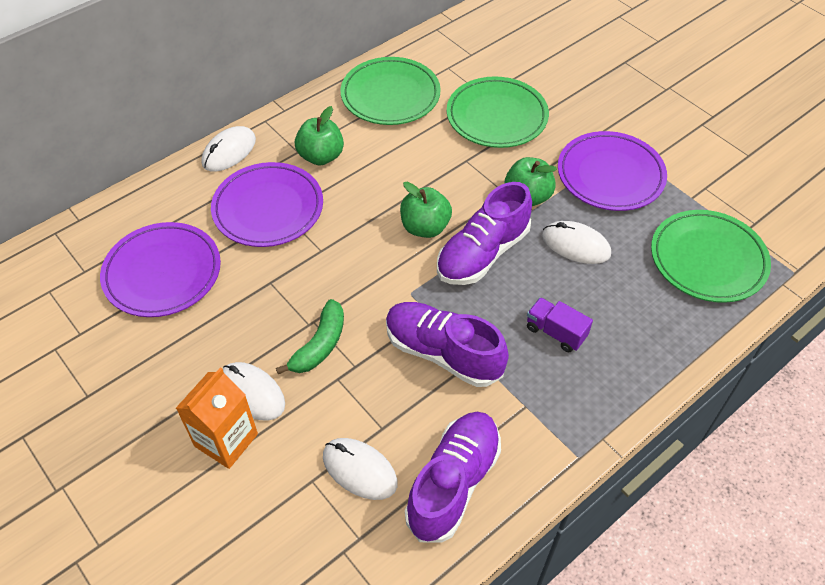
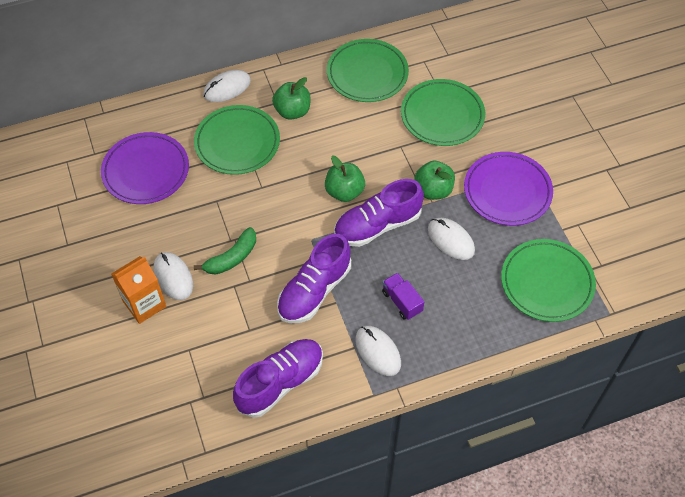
camera: 20 degrees right, 5 degrees up
(268, 208) = (237, 143): purple plate -> green plate
(359, 470) = (222, 353): white mouse -> white mouse (378, 351)
(443, 353) = (314, 291): purple shoe -> purple shoe turned 105 degrees counterclockwise

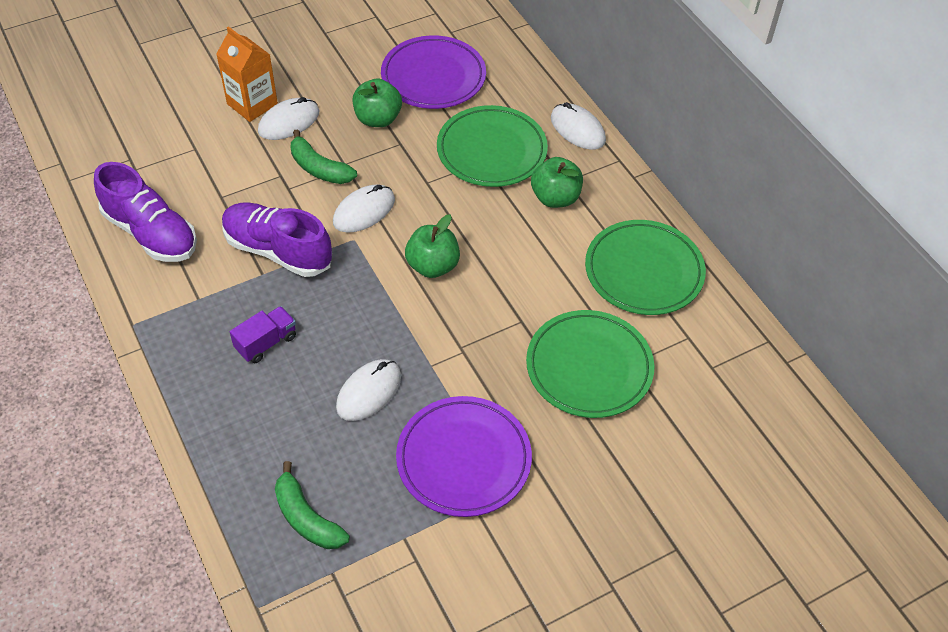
camera: 80 degrees right, 5 degrees down
(377, 225) = (383, 306): purple shoe -> none
(378, 351) = (192, 323): white mouse -> white mouse (364, 211)
(433, 190) = (451, 365): green apple -> green apple (378, 119)
(547, 282) = (306, 517): green plate -> green banana

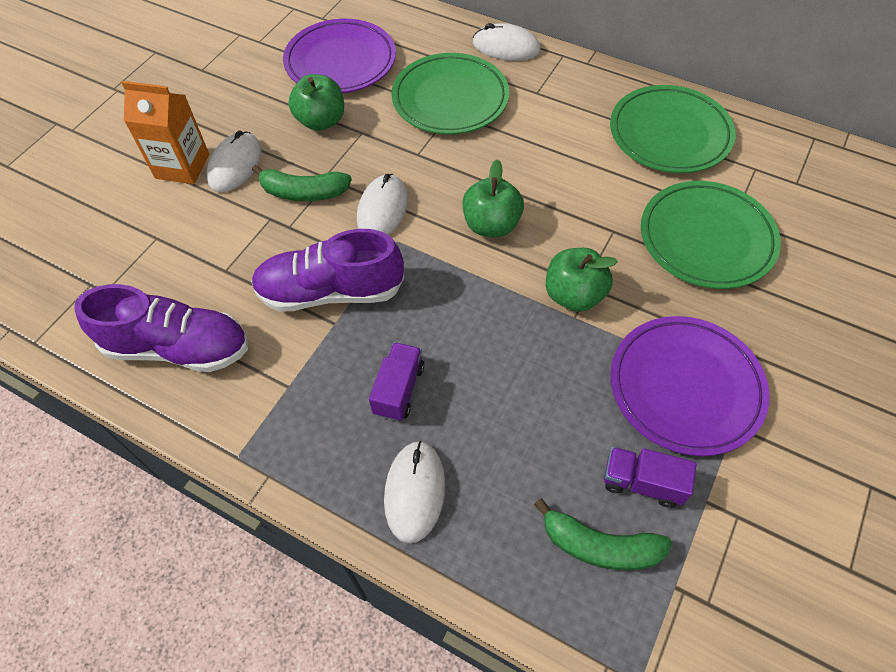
camera: 30 degrees left, 5 degrees up
(369, 392) = (542, 377): white mouse -> white mouse (415, 492)
(372, 499) = (642, 483): none -> purple truck
(555, 198) = (541, 111): green apple -> green apple (574, 295)

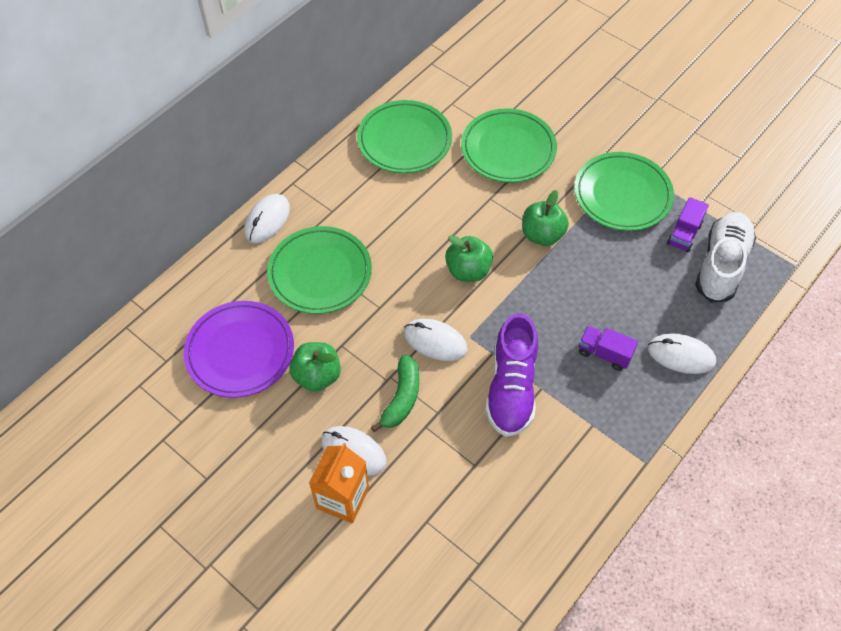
camera: 80 degrees left, 0 degrees up
(178, 347) = (547, 503): purple shoe -> none
(599, 545) = (721, 265): green banana -> white shoe
(685, 387) = (622, 195): purple plate -> green plate

